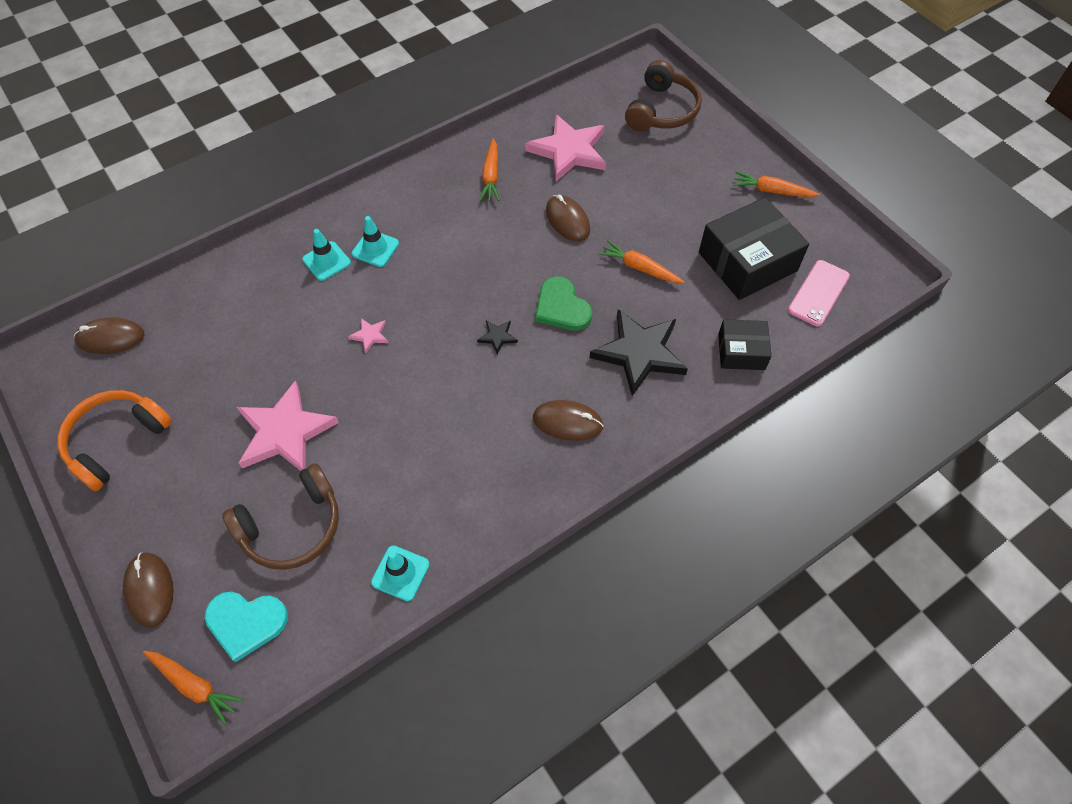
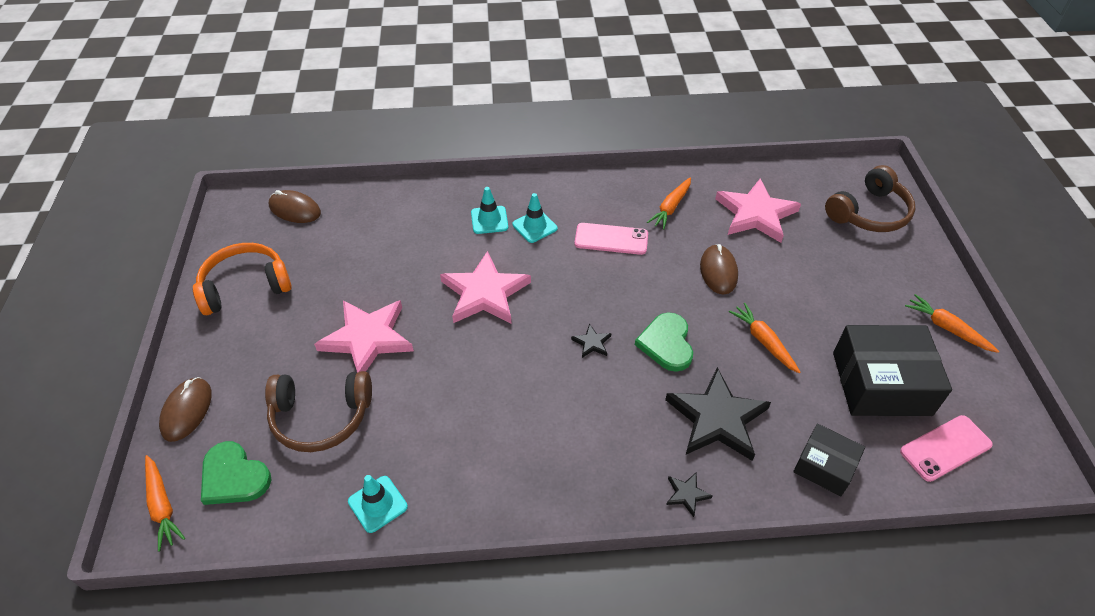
camera: 30 degrees right, 10 degrees down
(246, 623) = (233, 476): turquoise heart -> green heart
(370, 335) = (485, 293): pink star -> pink star, size x2.37
(455, 230) = (611, 239): none -> pink phone
(567, 422) = (608, 448): brown mouse -> none
(651, 428) = (686, 494): none -> black star

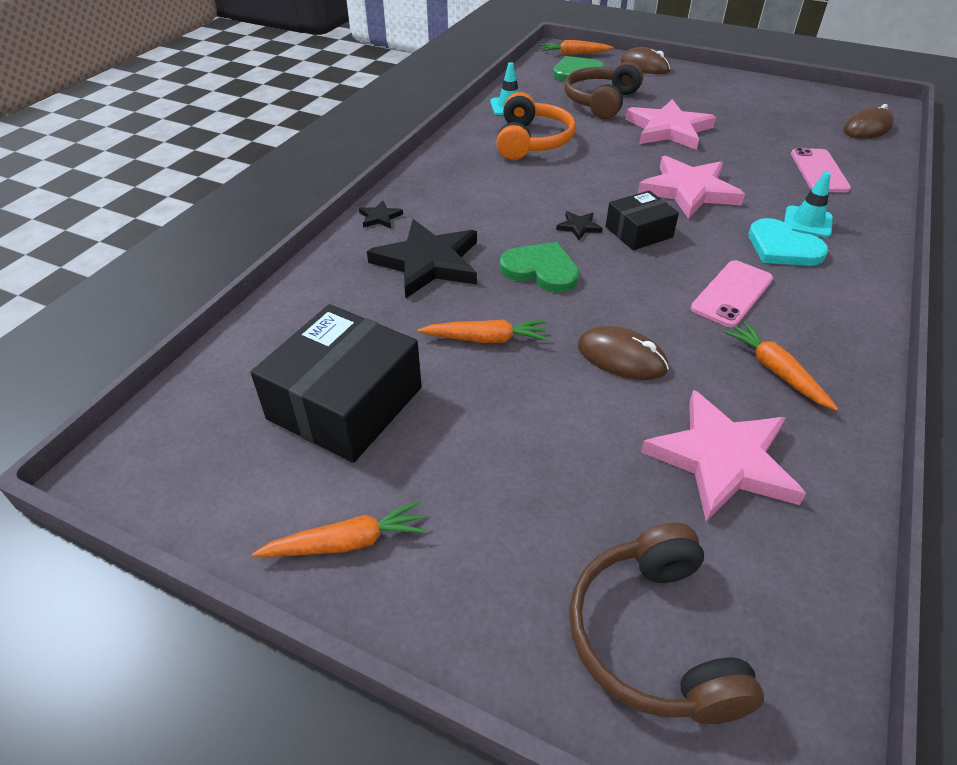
camera: 120 degrees right, 5 degrees down
(245, 286) = (764, 96): orange headphones -> orange headphones (532, 141)
(534, 226) = (782, 247): turquoise traffic cone -> turquoise heart
(825, 466) = (314, 302): black box -> black box (639, 232)
(945, 448) = (227, 401): pink phone -> pink phone (819, 171)

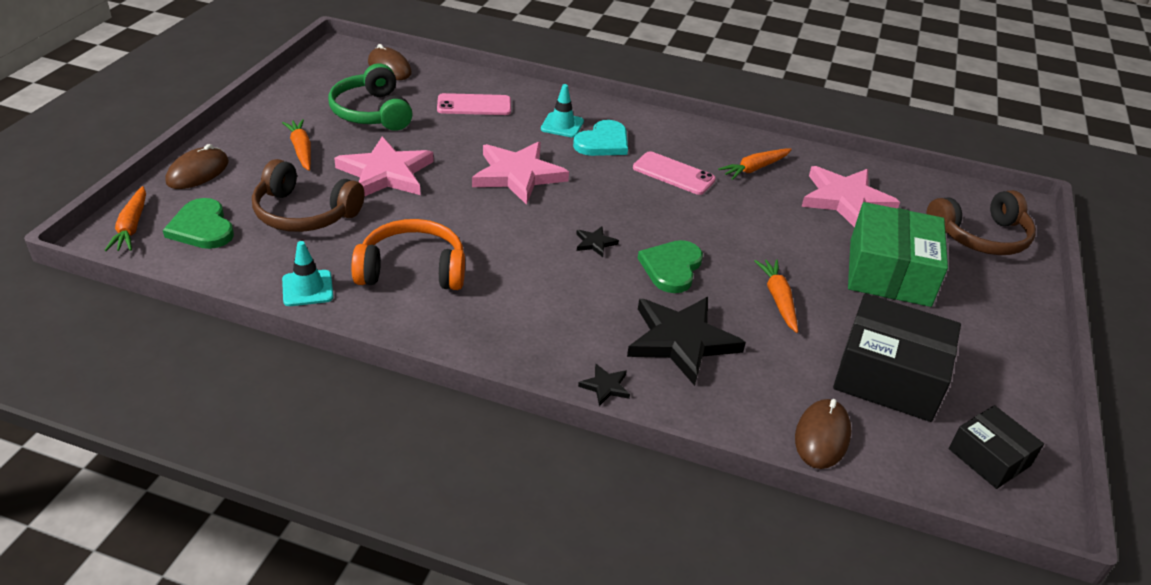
camera: 100 degrees left, 5 degrees down
(347, 542) = (1004, 357): orange carrot -> orange carrot (301, 150)
(540, 462) = (889, 272): none -> green box
(621, 357) = (769, 231): brown mouse -> brown mouse (822, 436)
(639, 232) = (596, 209): black box -> black box (989, 457)
(770, 122) = (372, 112): none -> green headphones

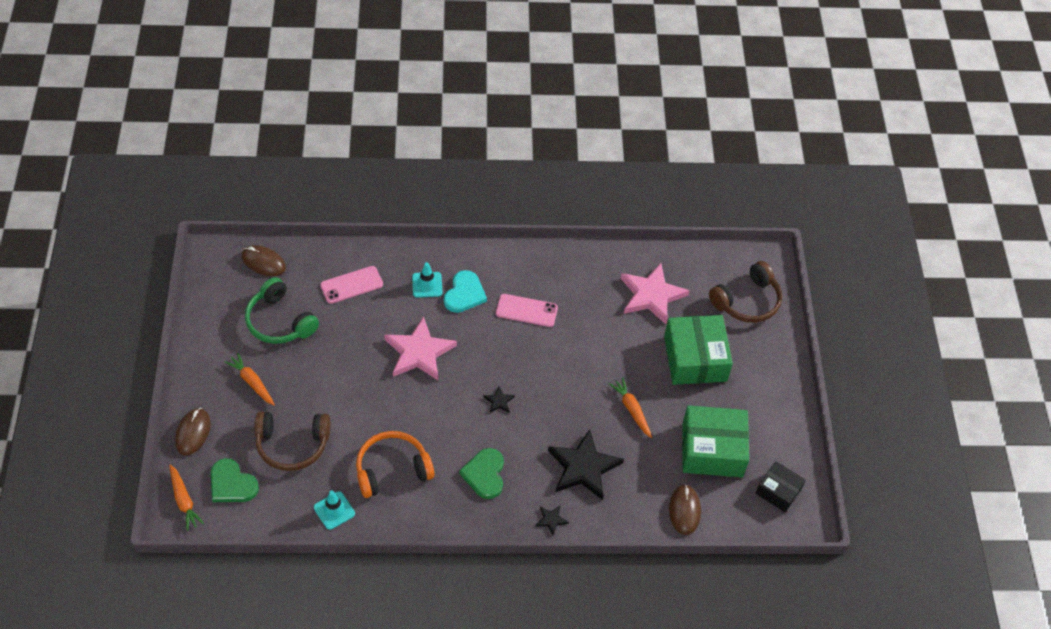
camera: 20 degrees left, 15 degrees up
(386, 173) = (326, 384): pink star -> none
(671, 268) = (556, 406): green heart -> green heart (485, 474)
(755, 168) = (581, 284): orange carrot -> none
(889, 375) = (712, 449): black box -> green box

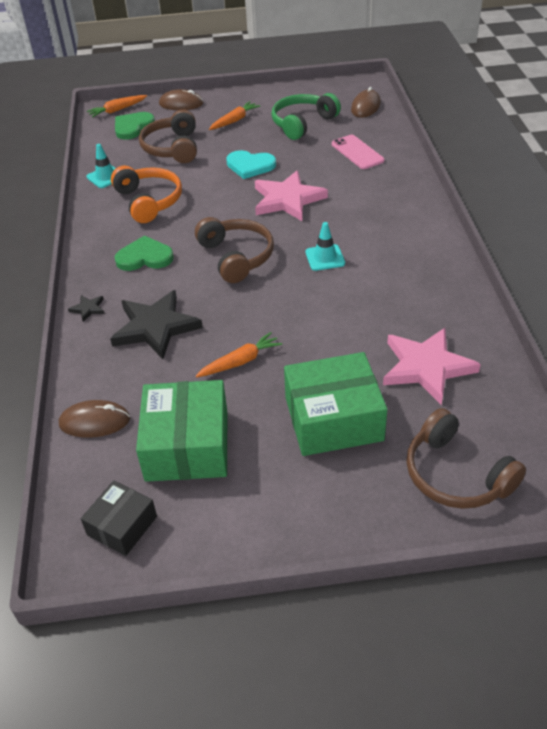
camera: 90 degrees right, 10 degrees down
(427, 285) = (374, 194): turquoise traffic cone -> turquoise traffic cone (325, 258)
(464, 294) = (371, 218): turquoise heart -> turquoise heart (250, 166)
(499, 401) = (236, 257): black star -> brown headphones
(526, 310) = (364, 263): pink phone -> none

